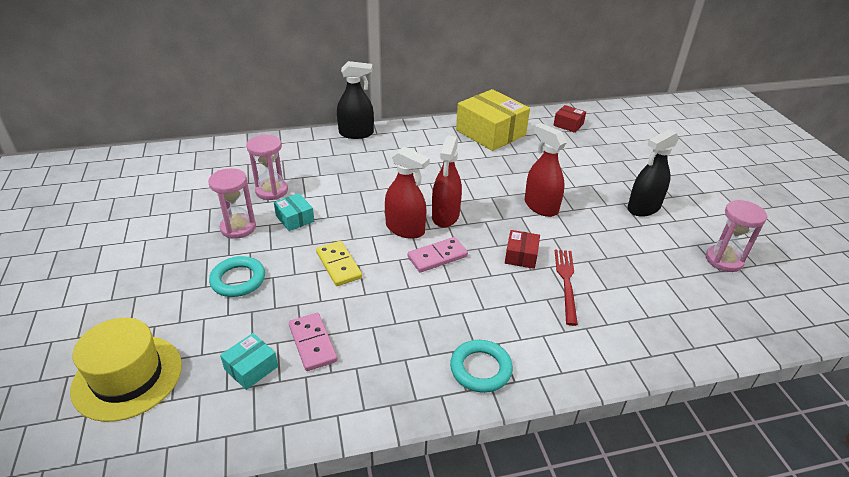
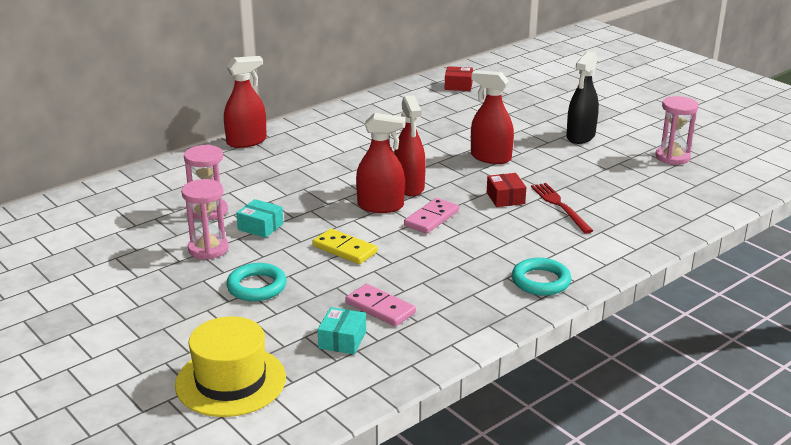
camera: 25 degrees left, 10 degrees down
(356, 133) = (246, 141): black spray bottle -> red spray bottle
(490, 133) = (388, 109): yellow box -> none

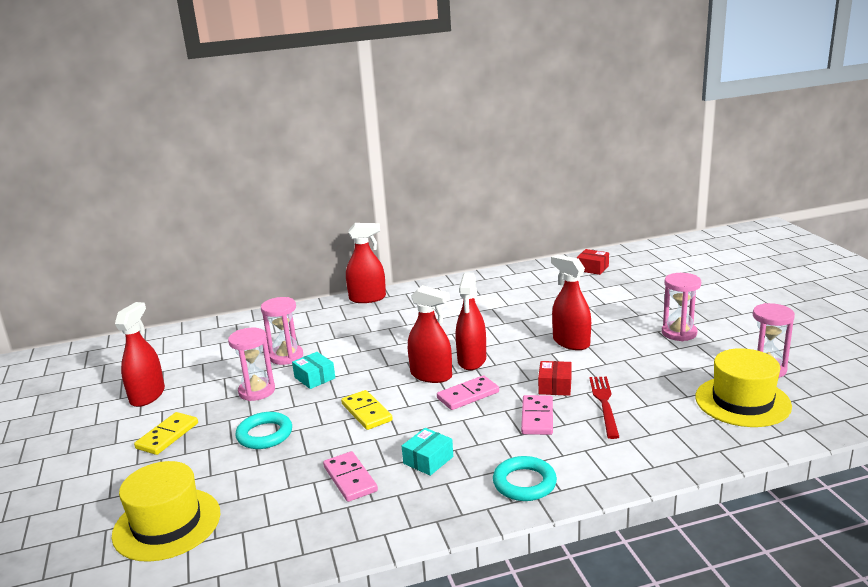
camera: 25 degrees right, 5 degrees down
(83, 273) = (147, 396): none -> red spray bottle
(148, 306) = (167, 436): none -> yellow domino
(342, 340) = (291, 505): turquoise box -> turquoise box (428, 460)
(510, 227) = (537, 417): none -> pink domino
(580, 136) = (679, 333): black spray bottle -> pink hourglass
(670, 186) = (742, 401): none -> yellow hat

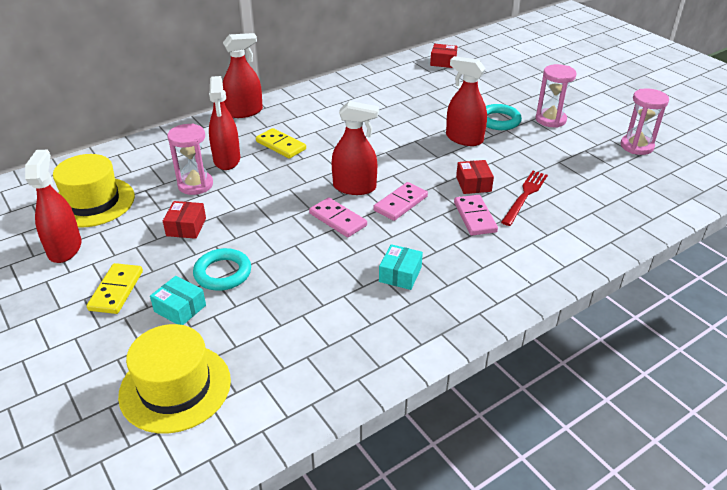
camera: 20 degrees left, 15 degrees up
(257, 391) = (186, 227): pink hourglass -> red box
(314, 378) = (239, 204): turquoise box -> turquoise box (180, 308)
(350, 479) = (337, 306): pink domino -> pink domino (337, 219)
(366, 412) = (313, 234): yellow domino -> yellow domino (280, 145)
(472, 360) = (384, 167): red spray bottle -> red spray bottle (227, 160)
(524, 483) = (498, 283): turquoise ring -> turquoise ring (499, 120)
(604, 404) = (525, 196): red fork -> red fork turned 45 degrees clockwise
(742, 401) = (633, 178): yellow hat -> yellow hat (92, 202)

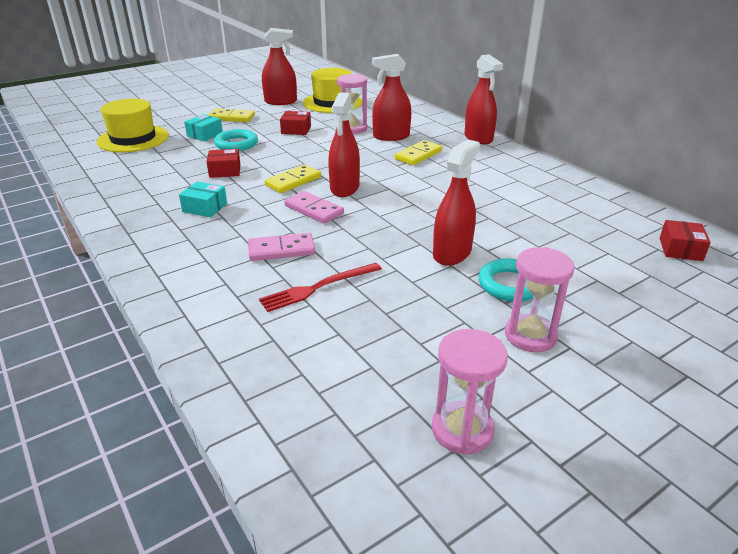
camera: 90 degrees right, 5 degrees down
(337, 219) = (293, 181): pink domino -> yellow domino
(473, 184) = (347, 253): red box -> red box (225, 171)
(525, 196) = (318, 287): red fork -> red fork turned 120 degrees clockwise

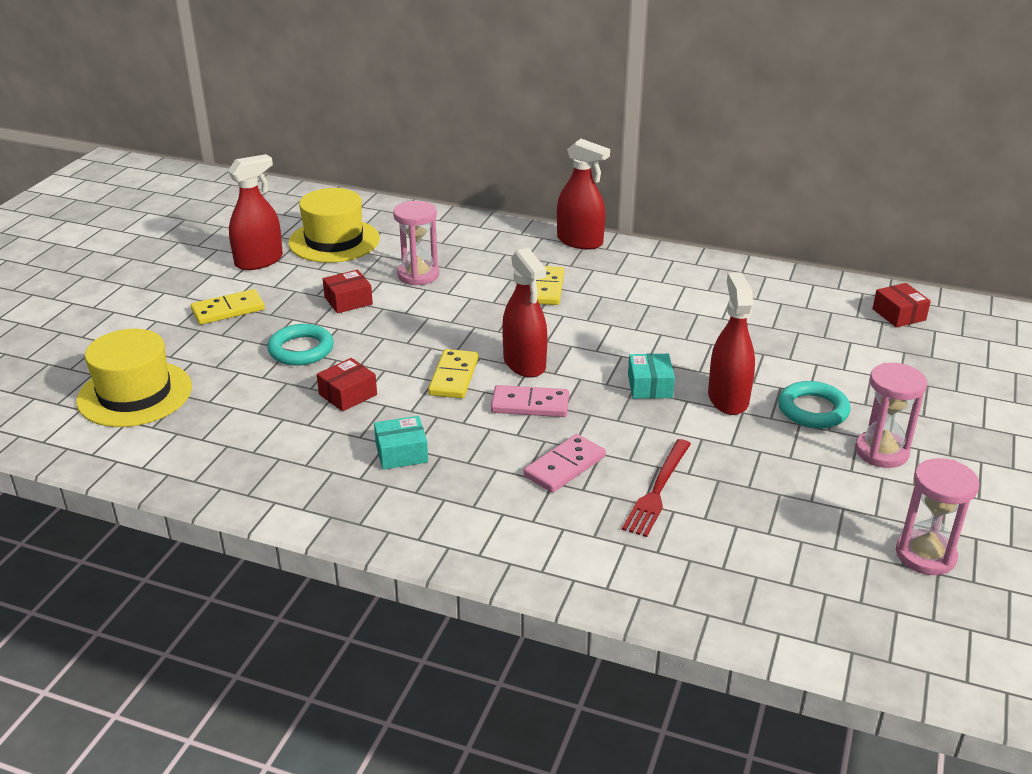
camera: 35 degrees left, 0 degrees up
(205, 135) = (233, 351): turquoise box -> turquoise box (650, 386)
(391, 136) = (480, 271): red spray bottle -> none

